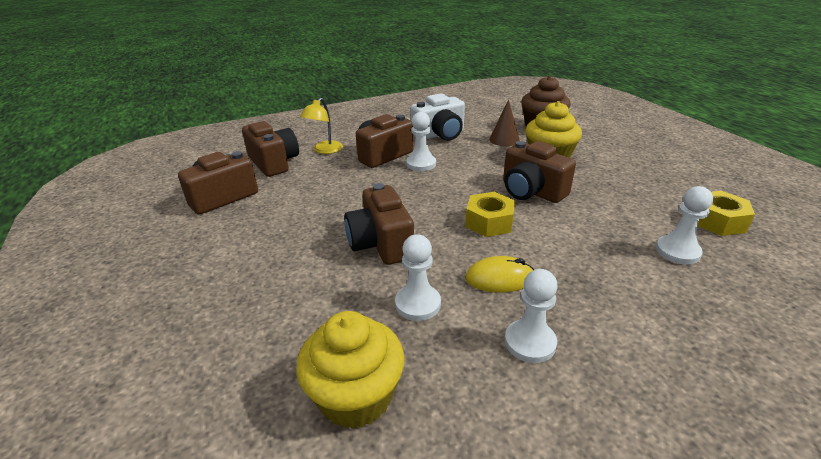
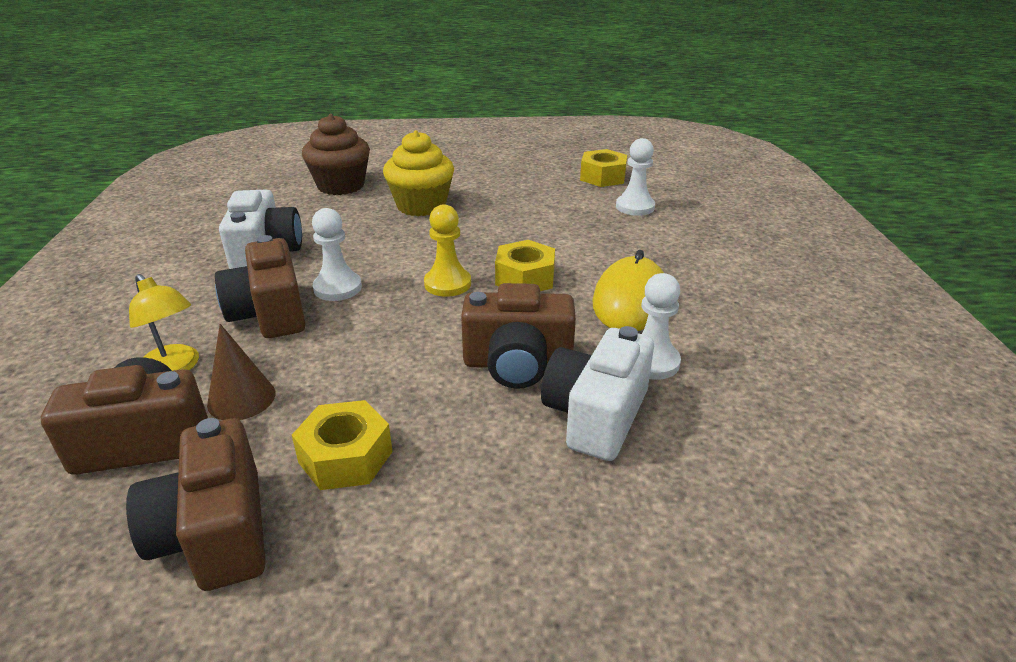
camera: 70 degrees left, 0 degrees up
(276, 211) = (346, 457): none -> yellow nut
(340, 288) = (595, 416): none -> white camera
(356, 396) = (784, 434): yellow cupcake -> none
(455, 195) = (447, 284): none -> yellow pawn
(500, 278) = (630, 300): yellow mouse -> yellow mouse, size x1.51
(504, 140) = (342, 215): brown cone -> brown cone (241, 398)
(530, 342) = (729, 312): white pawn -> none
(531, 191) = (482, 236): brown camera -> none

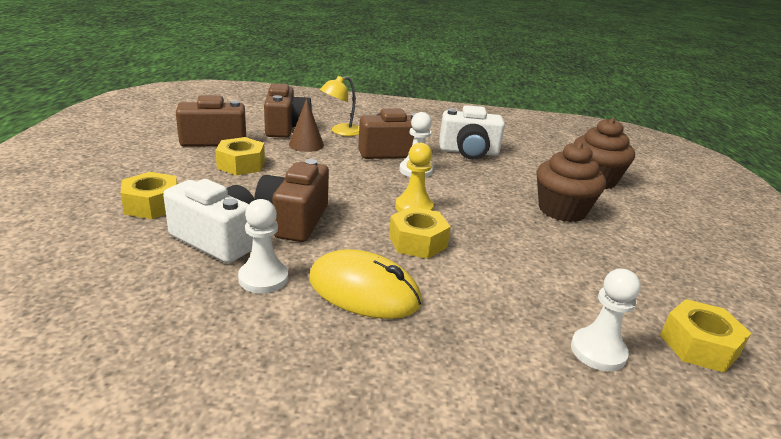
camera: 95 degrees right, 5 degrees down
(421, 206) = (562, 210): yellow cupcake -> brown cupcake
(534, 518) = (152, 205): none -> yellow nut

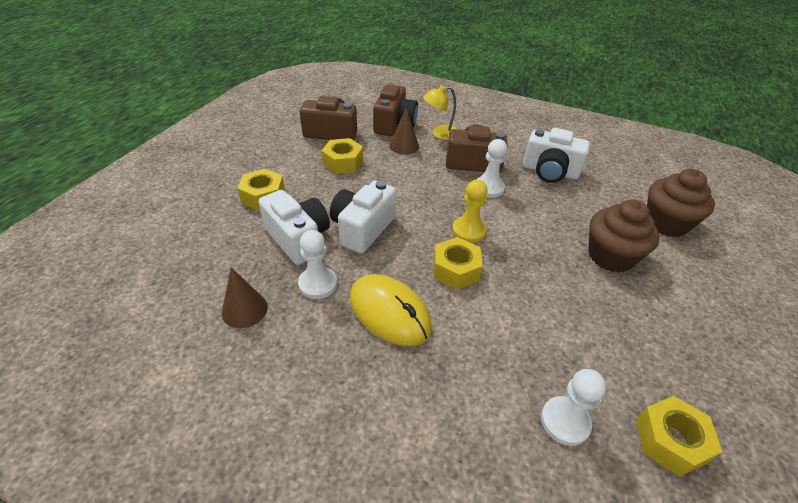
camera: 20 degrees right, 15 degrees up
(176, 319) = (244, 309): none -> brown cone
(294, 220) = (362, 229): brown camera -> white camera

